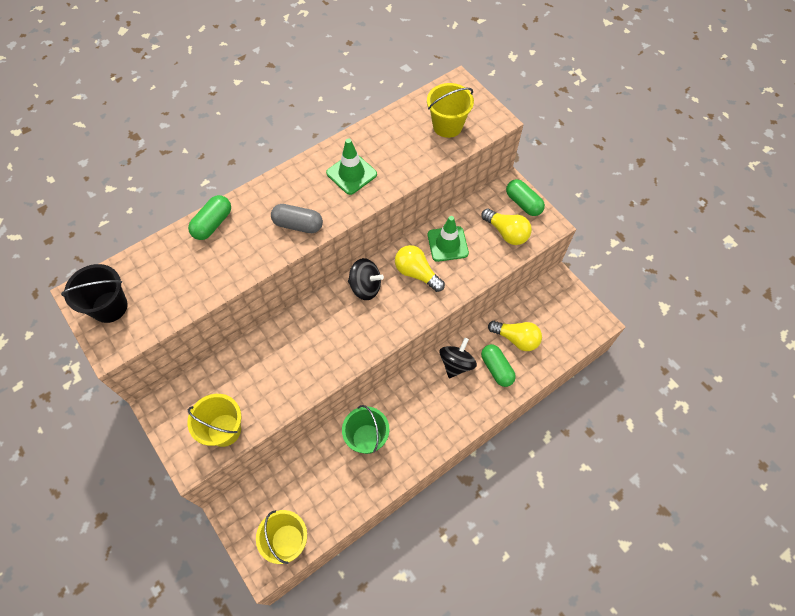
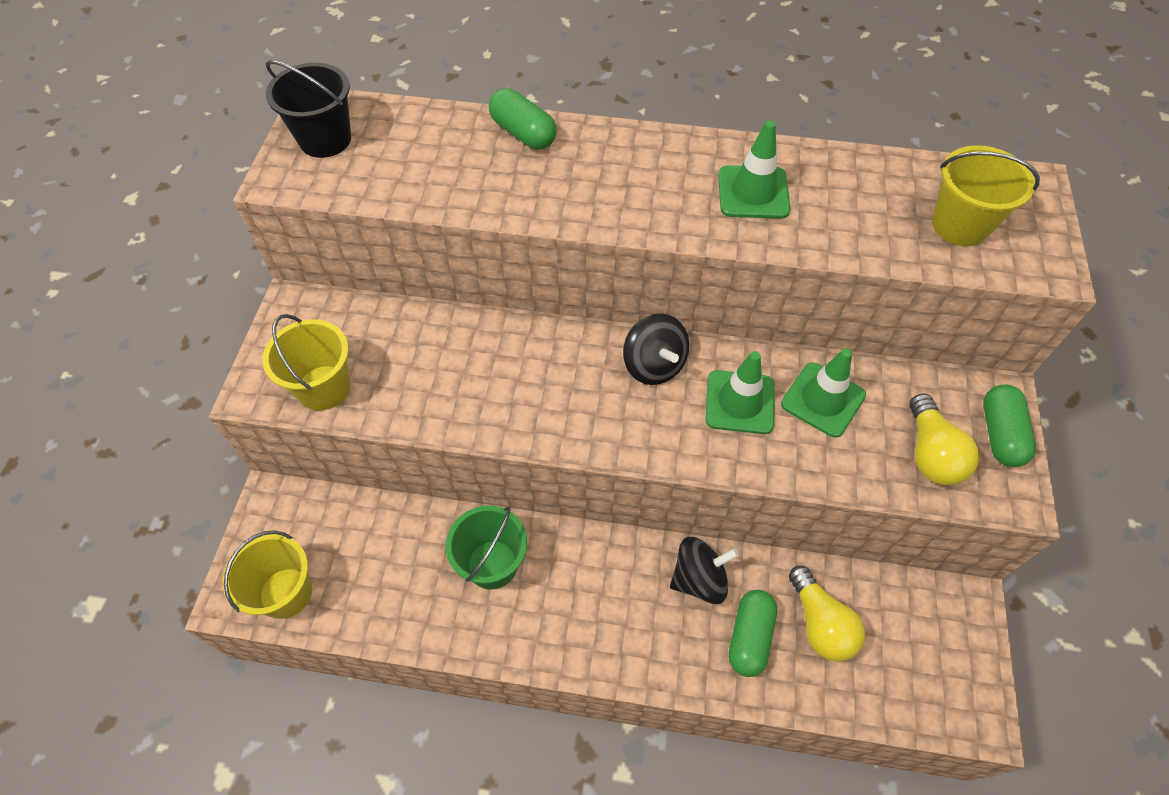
camera: 45 degrees right, 5 degrees down
(213, 224) = (523, 133): green capsule -> green capsule turned 60 degrees clockwise
(298, 225) = (618, 203): grey capsule -> none
(417, 273) = (739, 402): yellow light bulb -> green traffic cone

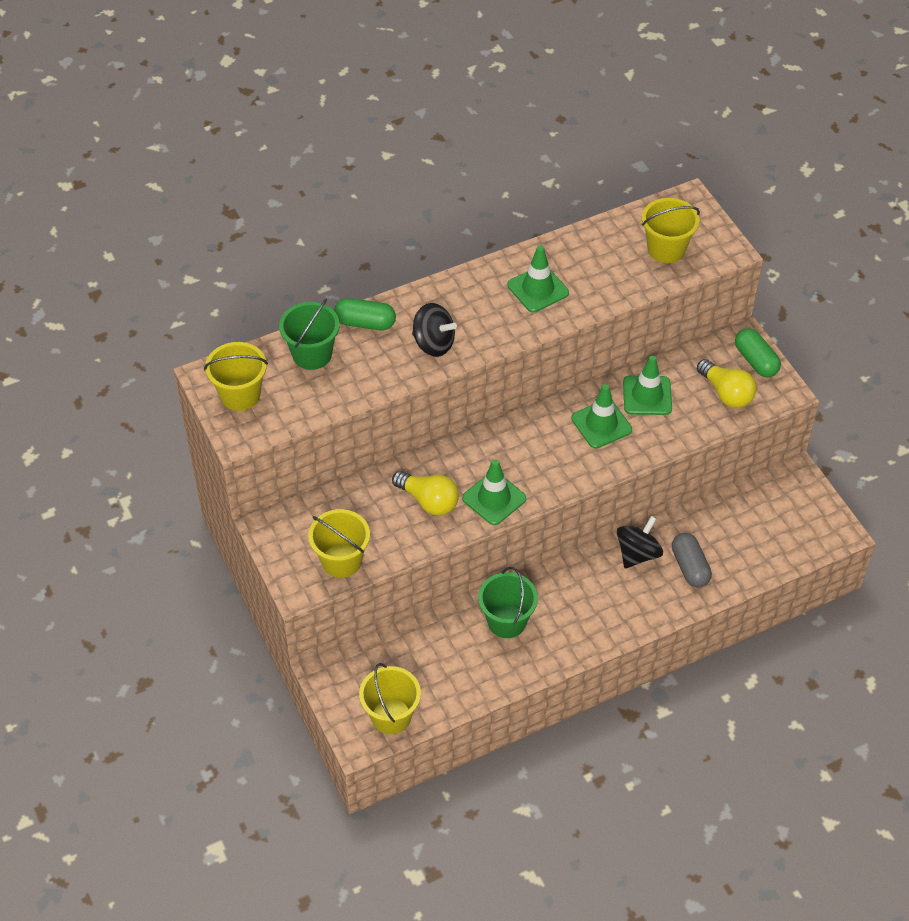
camera: 35 degrees left, 5 degrees down
(325, 139) = (240, 395): black bucket -> yellow bucket
(437, 137) = (312, 354): none -> green bucket
(543, 417) = (494, 498): none -> green traffic cone
(654, 365) = (534, 431): black spinning top -> black spinning top (433, 343)
(749, 637) = (690, 567): green capsule -> grey capsule
(819, 623) = (723, 536): yellow light bulb -> yellow light bulb (428, 501)

